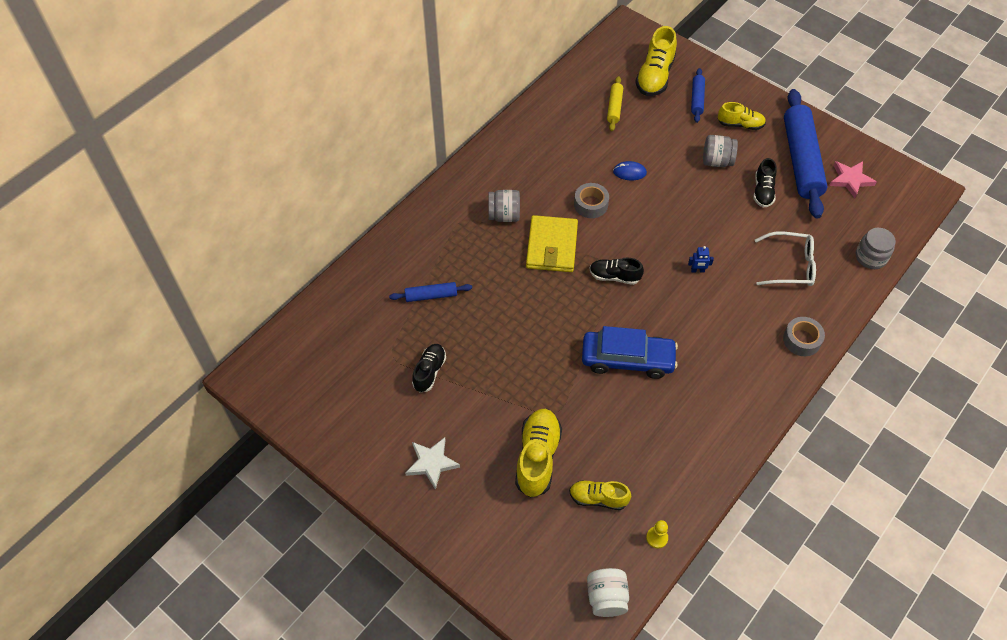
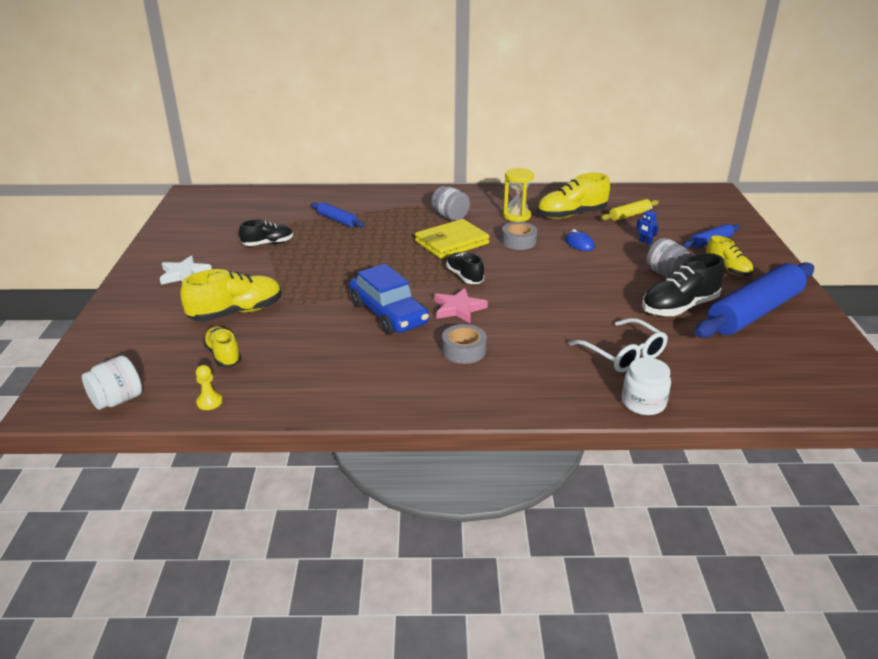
camera: 50 degrees right, 25 degrees down
(546, 173) = (517, 216): none -> yellow hourglass
(655, 76) = (694, 218): yellow shoe -> yellow shoe (571, 215)
(697, 270) = (534, 310): blue robot -> blue robot (645, 242)
(763, 191) = (679, 307): black shoe -> black shoe, size x1.61
(801, 340) = (547, 396): grey tape -> grey tape (464, 350)
(846, 298) = (643, 403): none -> white jar
(850, 180) = (789, 347): pink star -> pink star (458, 308)
(870, 257) = (721, 398): grey jar -> none

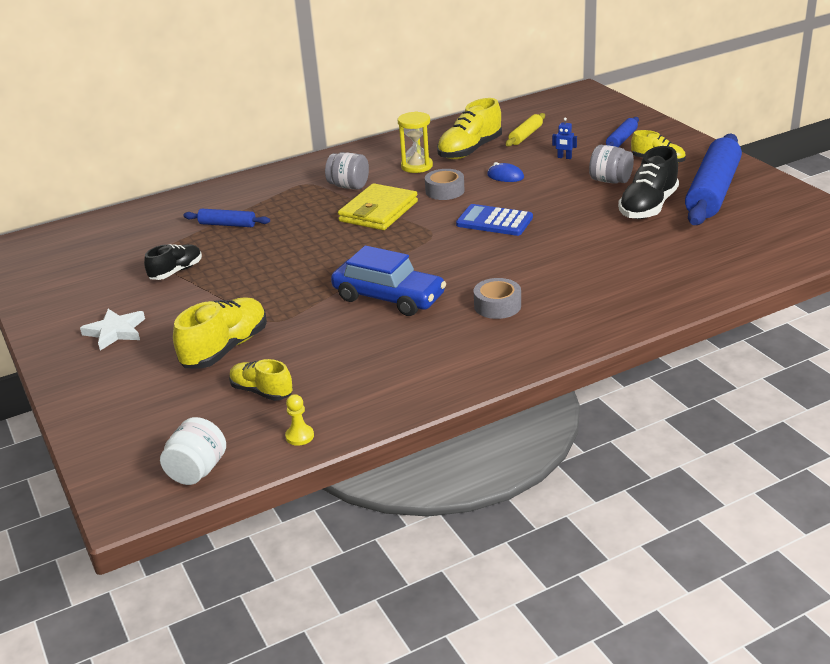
camera: 25 degrees left, 0 degrees up
(458, 308) = (453, 271): pink star -> none
(465, 277) = (427, 240): black shoe -> none
(533, 278) = (494, 221): none -> blue calculator
(623, 354) = (639, 262): white glasses -> none
(643, 403) = (692, 295): white jar -> none

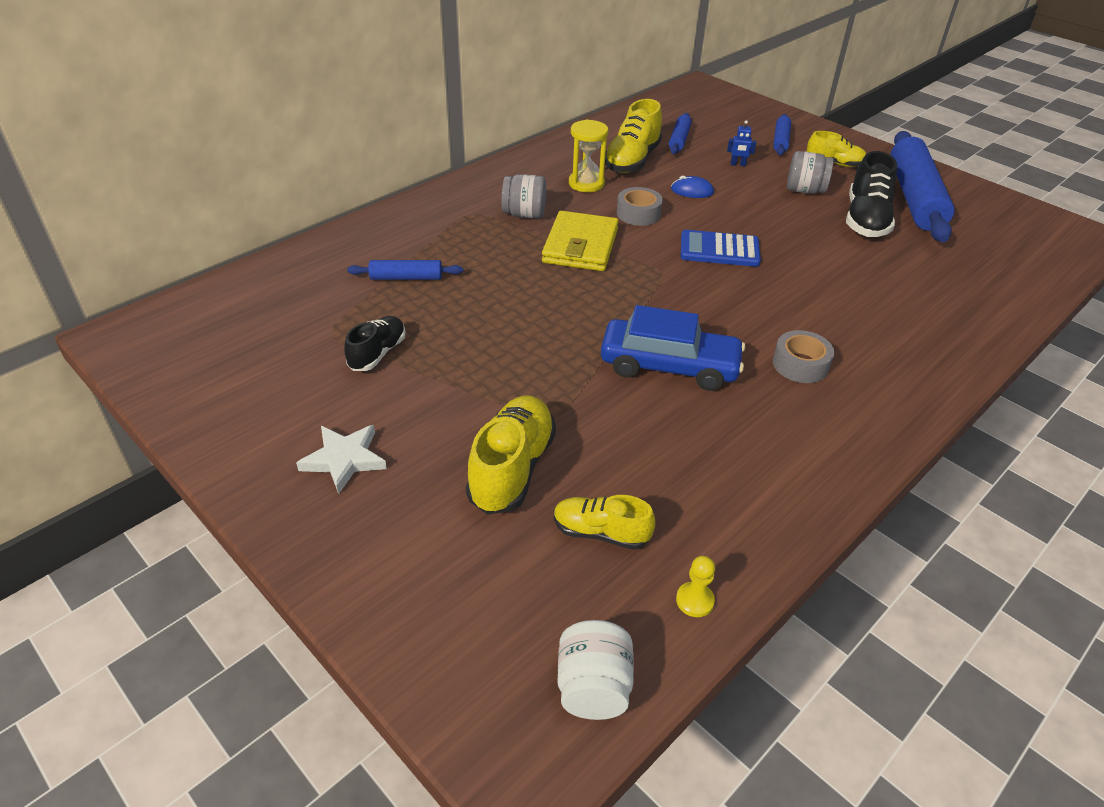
camera: 20 degrees left, 10 degrees up
(526, 135) = (679, 139): yellow rolling pin -> blue rolling pin

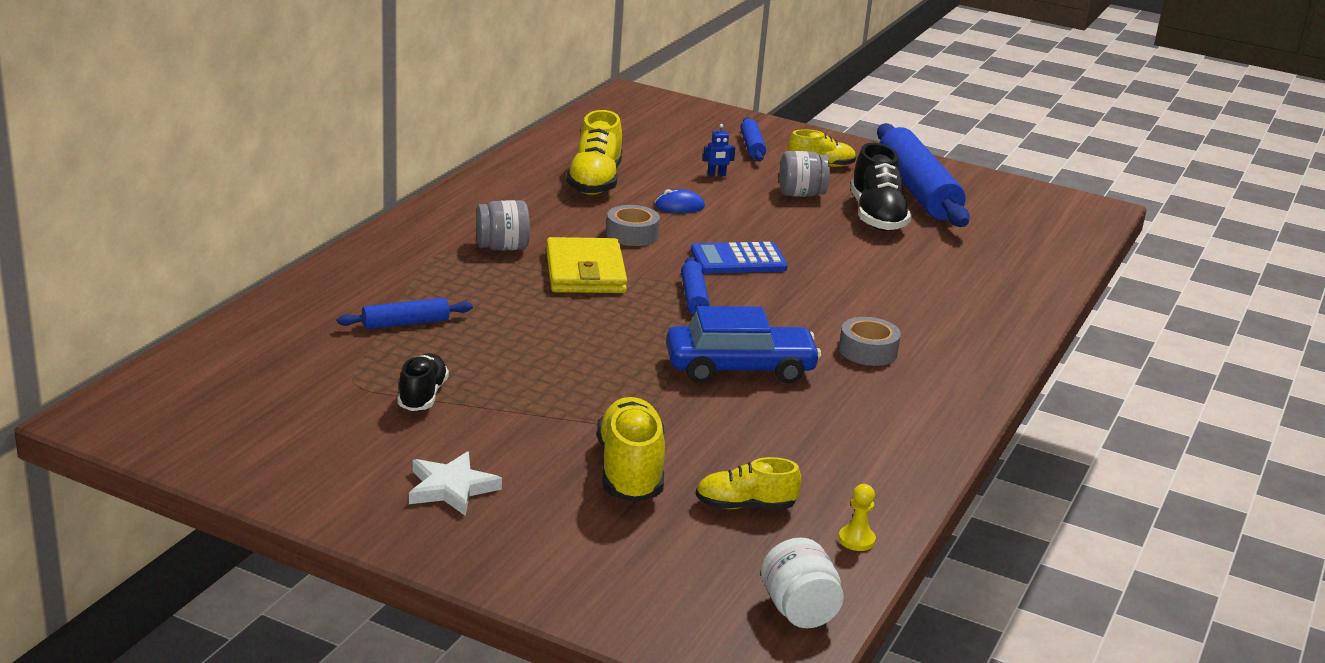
camera: 20 degrees left, 15 degrees down
(586, 183) = (555, 210): yellow hourglass -> none
(679, 139) = (637, 155): blue rolling pin -> blue rolling pin (694, 297)

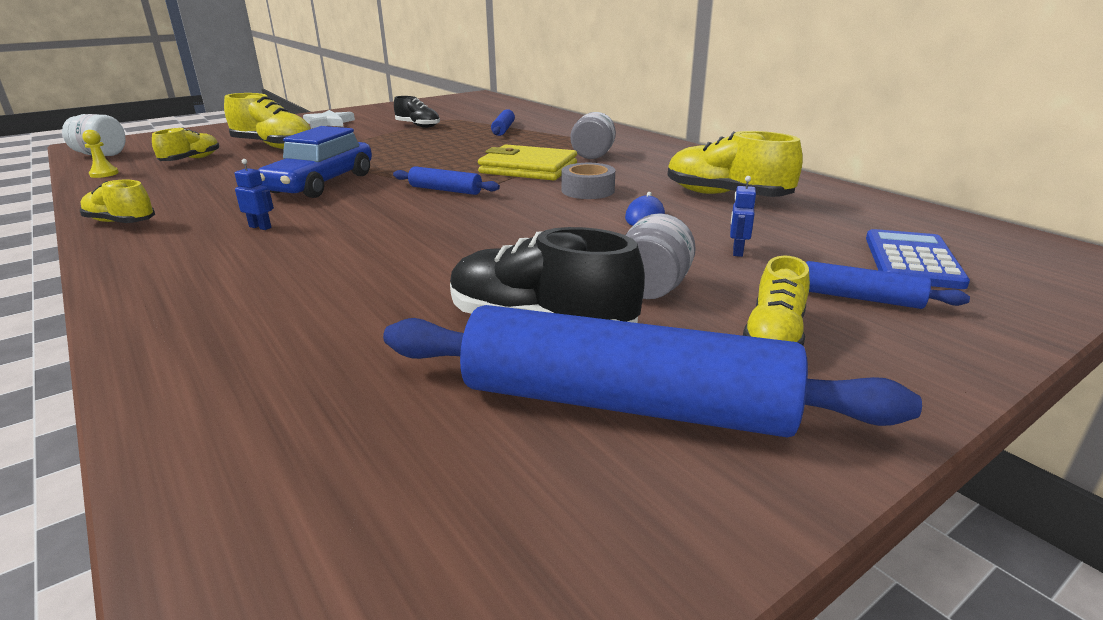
camera: 120 degrees right, 0 degrees up
(738, 260) = (495, 217): blue calculator -> blue calculator (912, 260)
(868, 351) = (260, 227): grey tape -> blue robot
(939, 426) = (121, 222): none -> yellow shoe

